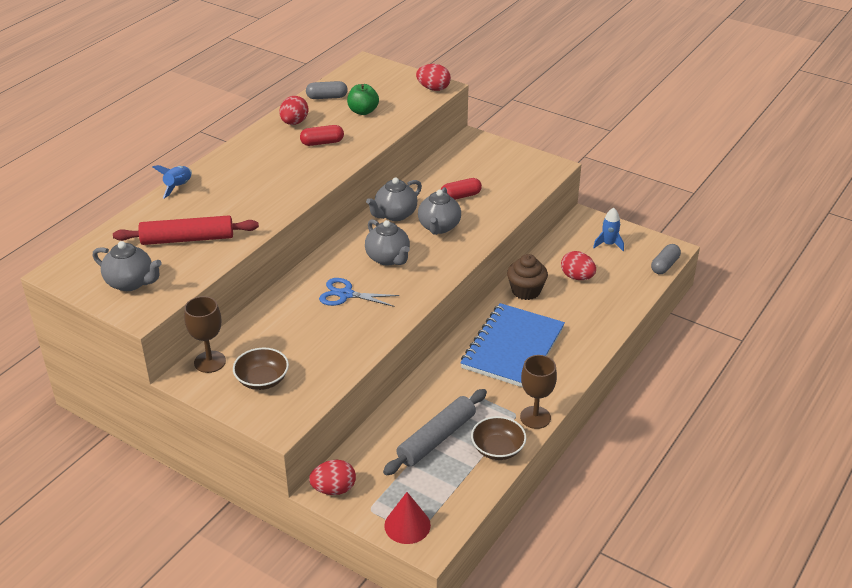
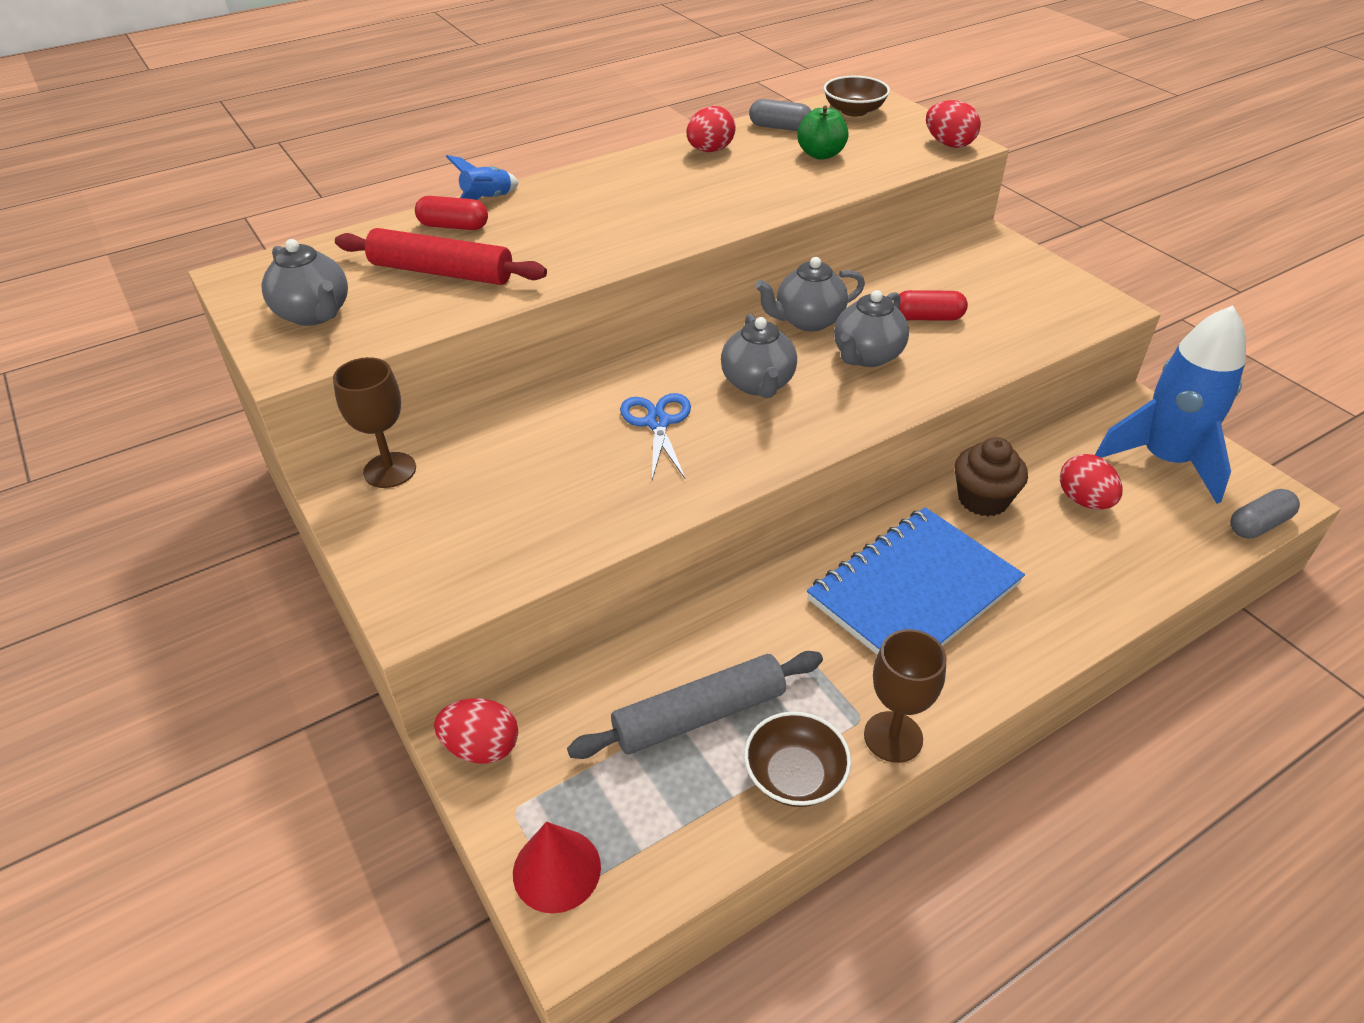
camera: 25 degrees right, 5 degrees up
(262, 380) = (441, 524): brown bowl -> brown bowl (854, 111)
(322, 143) = (732, 184): red capsule -> red capsule (453, 226)
(345, 294) = (657, 423): blue scissors -> blue scissors turned 45 degrees clockwise
(608, 244) = (1165, 460): blue rocket -> blue rocket, size x2.27

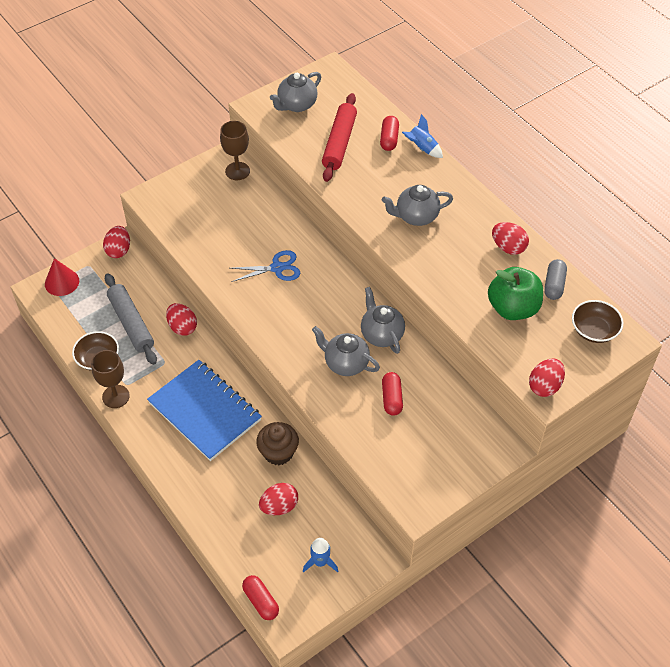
camera: 85 degrees right, 10 degrees up
(715, 627) = (182, 327): none -> red egg
(758, 384) = (314, 310): grey teapot -> grey teapot (416, 216)
(821, 154) = (513, 308): green apple -> green apple, size x1.53
(1165, 460) = (320, 562): blue rocket -> blue rocket, size x0.44
(1258, 524) = (261, 601): grey capsule -> red capsule

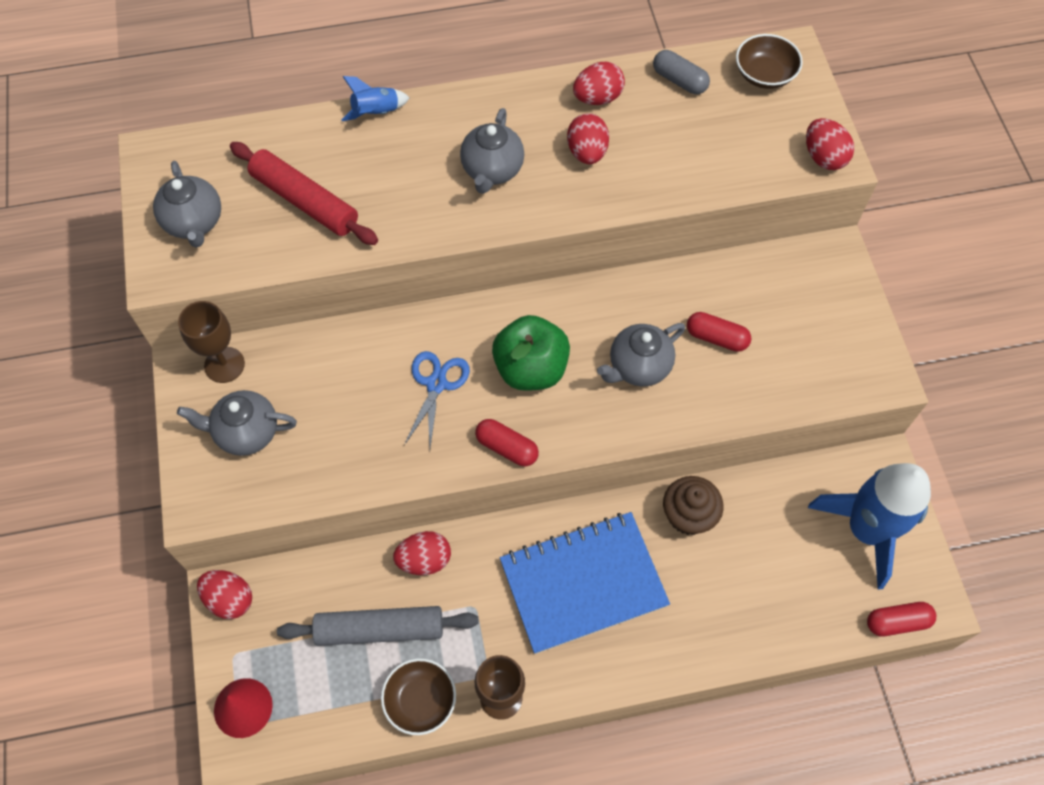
camera: 65 degrees left, 10 degrees up
(279, 506) = (769, 546): red egg -> red egg (587, 152)
(320, 562) = (866, 530): blue rocket -> blue rocket, size x2.27
(381, 334) = (612, 307): grey teapot -> grey teapot (246, 432)
(389, 139) = (335, 141): red capsule -> red capsule (507, 448)
(513, 308) = (694, 136): green apple -> green apple (531, 369)

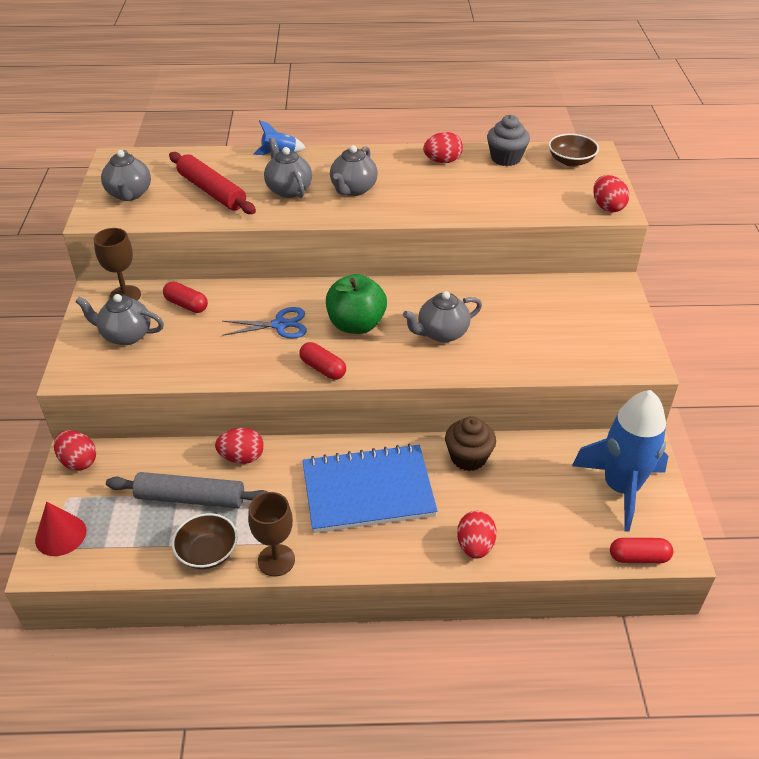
camera: 10 degrees right, 20 degrees down
(406, 183) = (288, 190): none -> grey teapot
(436, 384) = (280, 325): blue scissors -> blue scissors turned 60 degrees clockwise
(587, 152) = (426, 187): red egg -> red egg (475, 546)
(679, 80) = (506, 158): grey capsule -> grey cupcake
(716, 338) = (509, 323): red capsule -> red capsule (186, 305)

